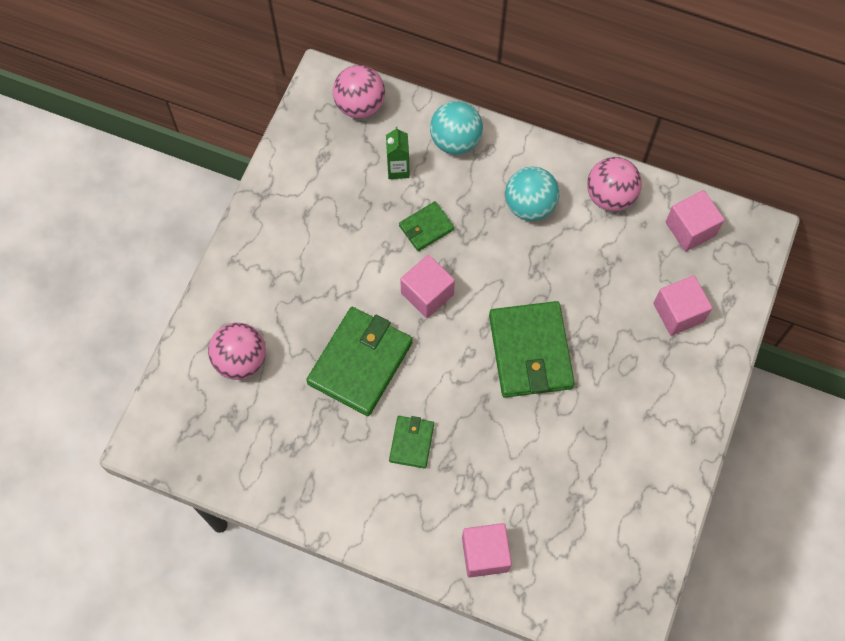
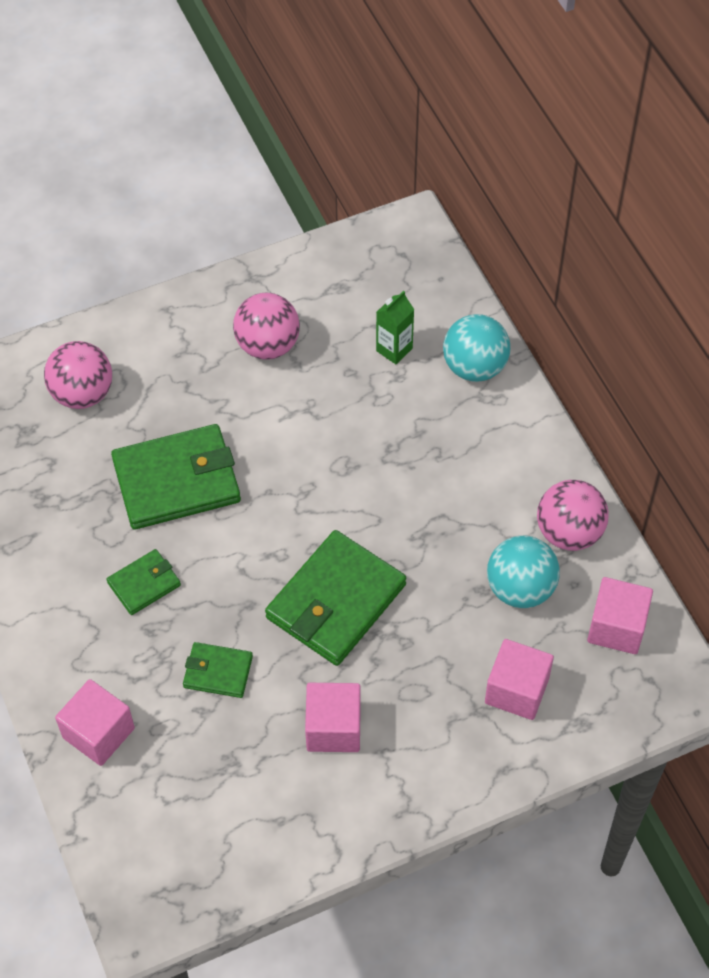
camera: 45 degrees right, 10 degrees down
(360, 105) = (421, 270): pink ball -> pink ball (268, 345)
(426, 227) = (363, 418): green wallet -> green wallet (218, 672)
(427, 294) = (300, 474): pink cube -> pink cube (333, 728)
(530, 206) = (480, 477): turquoise ball -> turquoise ball (520, 588)

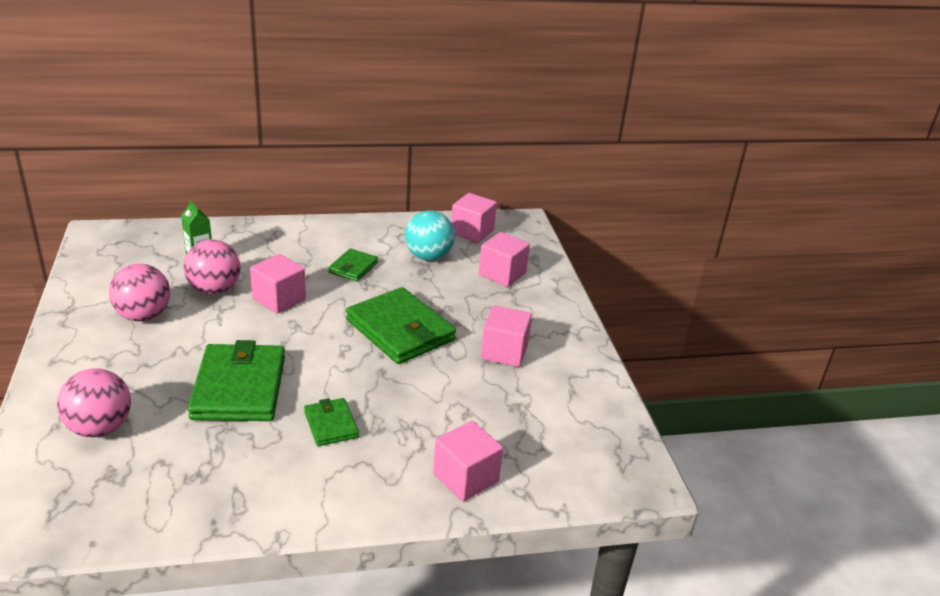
camera: 80 degrees left, 25 degrees down
(218, 672) = (434, 398): green wallet -> green wallet (353, 267)
(350, 456) = (279, 299): none -> pink cube
(474, 367) = (243, 235): turquoise ball -> none
(569, 532) = (396, 232): pink ball -> pink ball (214, 289)

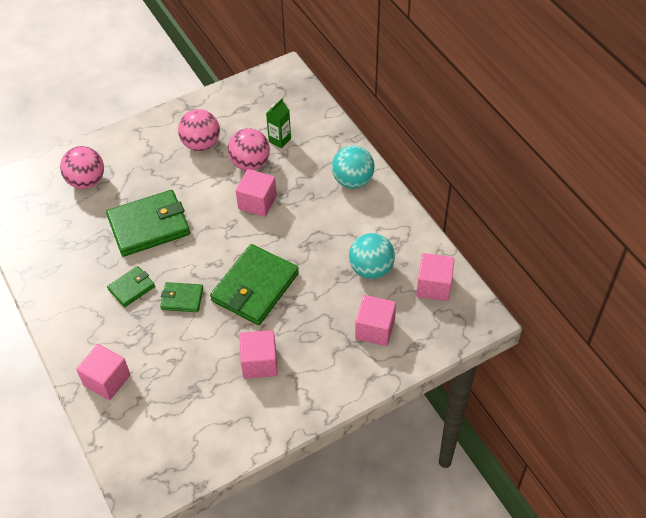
camera: 75 degrees right, 20 degrees up
(305, 236) = (352, 181): none -> turquoise ball
(353, 267) = (325, 227): green wallet -> green wallet (182, 299)

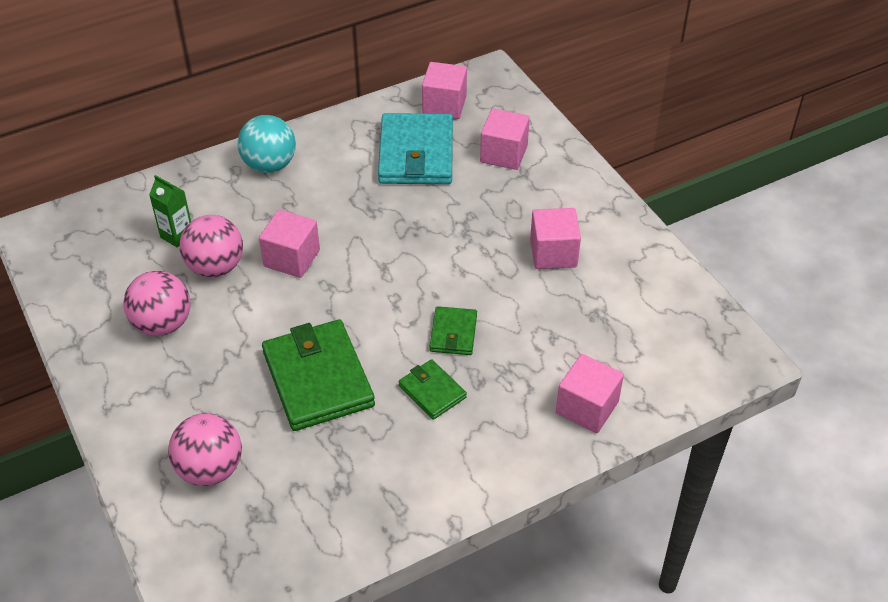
camera: 90 degrees left, 5 degrees down
(255, 287) = (437, 259): green wallet -> none
(371, 269) = (416, 154): turquoise ball -> turquoise wallet

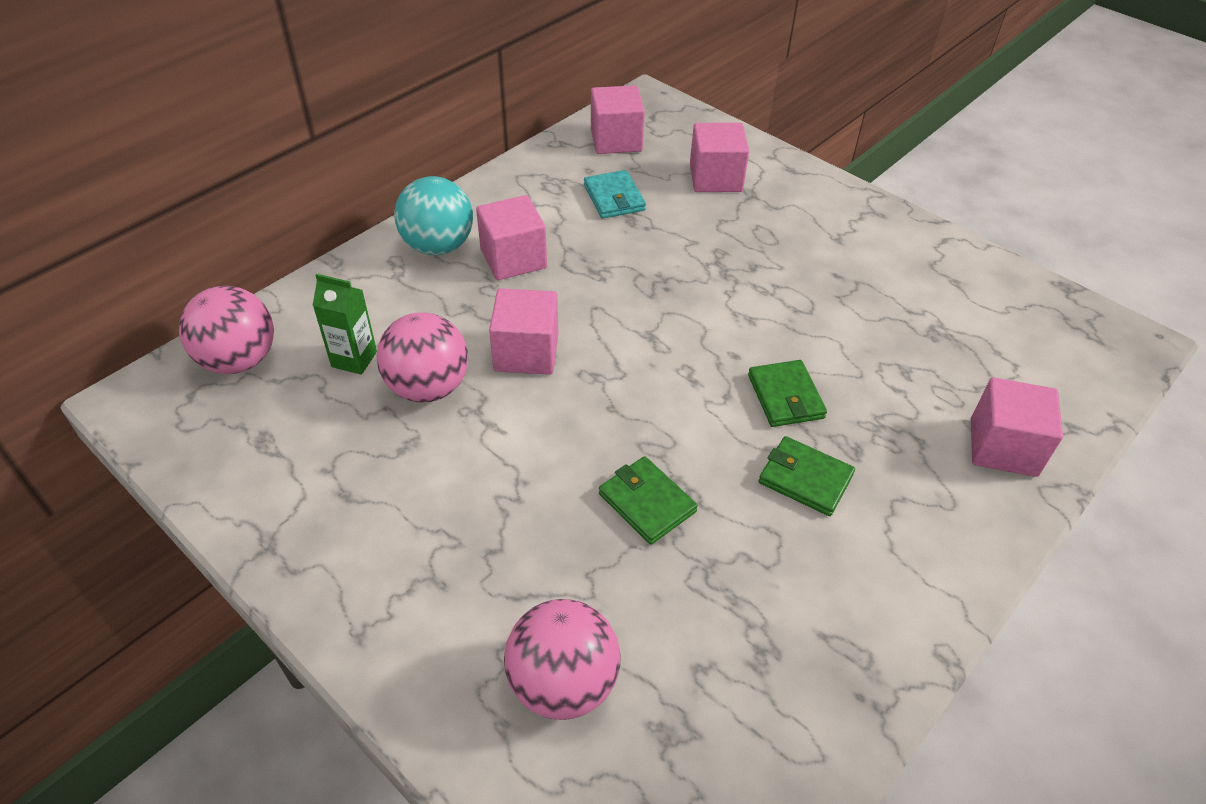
camera: 20 degrees left, 0 degrees up
(163, 324) = (389, 484): pink ball -> pink ball (239, 360)
(318, 379) = (647, 503): green wallet -> green wallet, size x0.51
(416, 154) = (614, 198): turquoise wallet -> turquoise wallet, size x0.51
(553, 253) = (841, 274): pink cube -> pink cube (513, 258)

